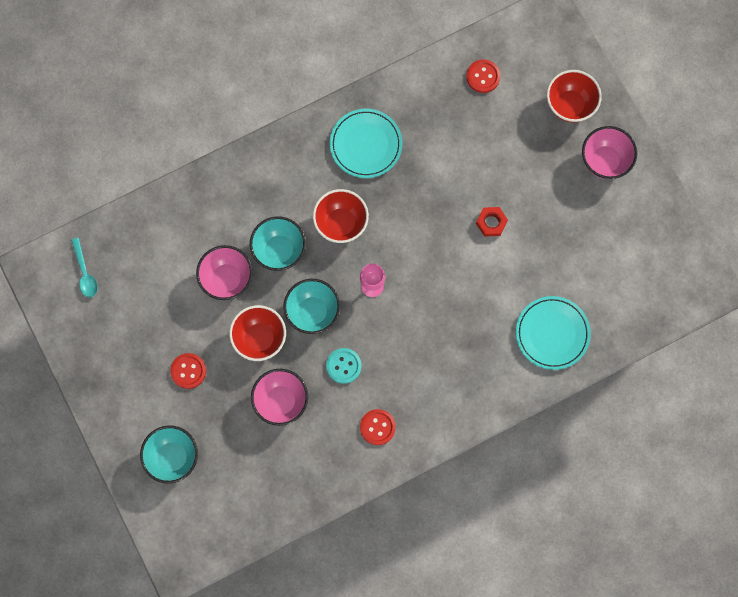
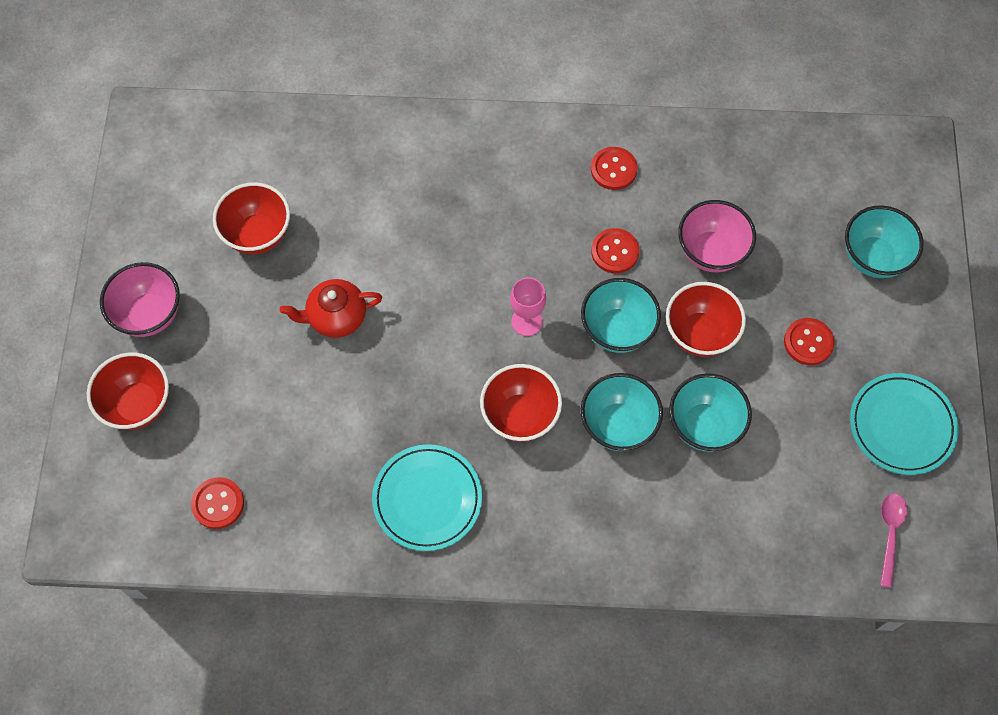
camera: 150 degrees left, 10 degrees down
(85, 273) = (890, 534): turquoise spoon -> pink spoon
(227, 279) = (704, 425): pink bowl -> turquoise bowl
(343, 366) = (615, 252): turquoise button -> red button
(491, 223) = (336, 317): red nut -> red teapot
(552, 333) = (352, 162): turquoise plate -> turquoise plate (901, 425)
(577, 249) = (258, 235): none -> red bowl

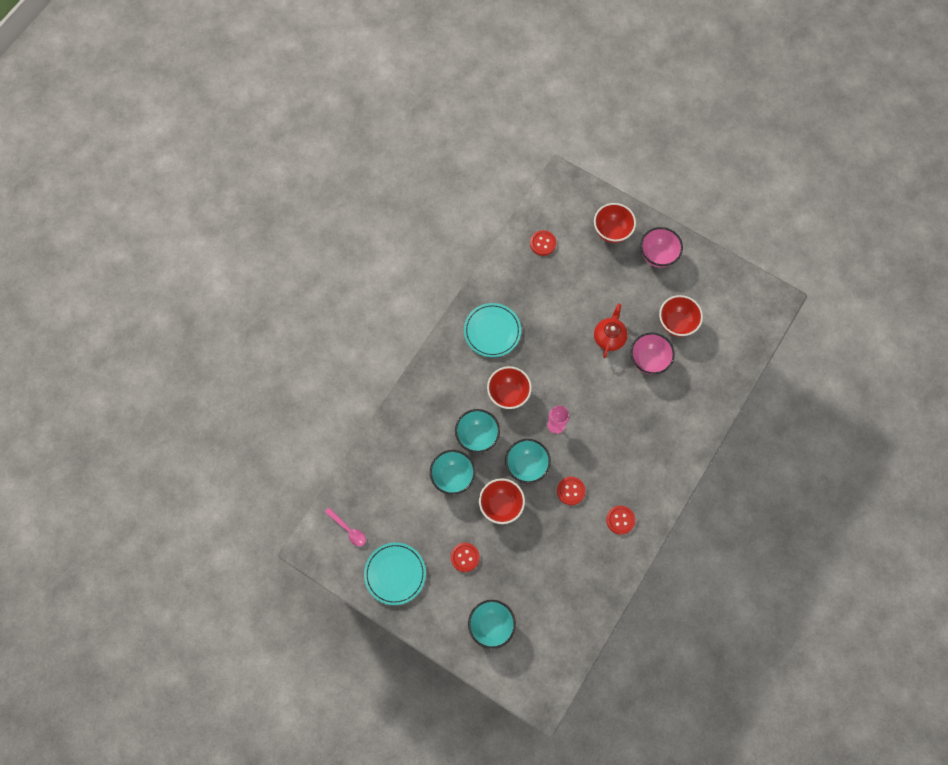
camera: 120 degrees right, 5 degrees up
(711, 252) = (543, 540): pink bowl -> pink bowl (648, 360)

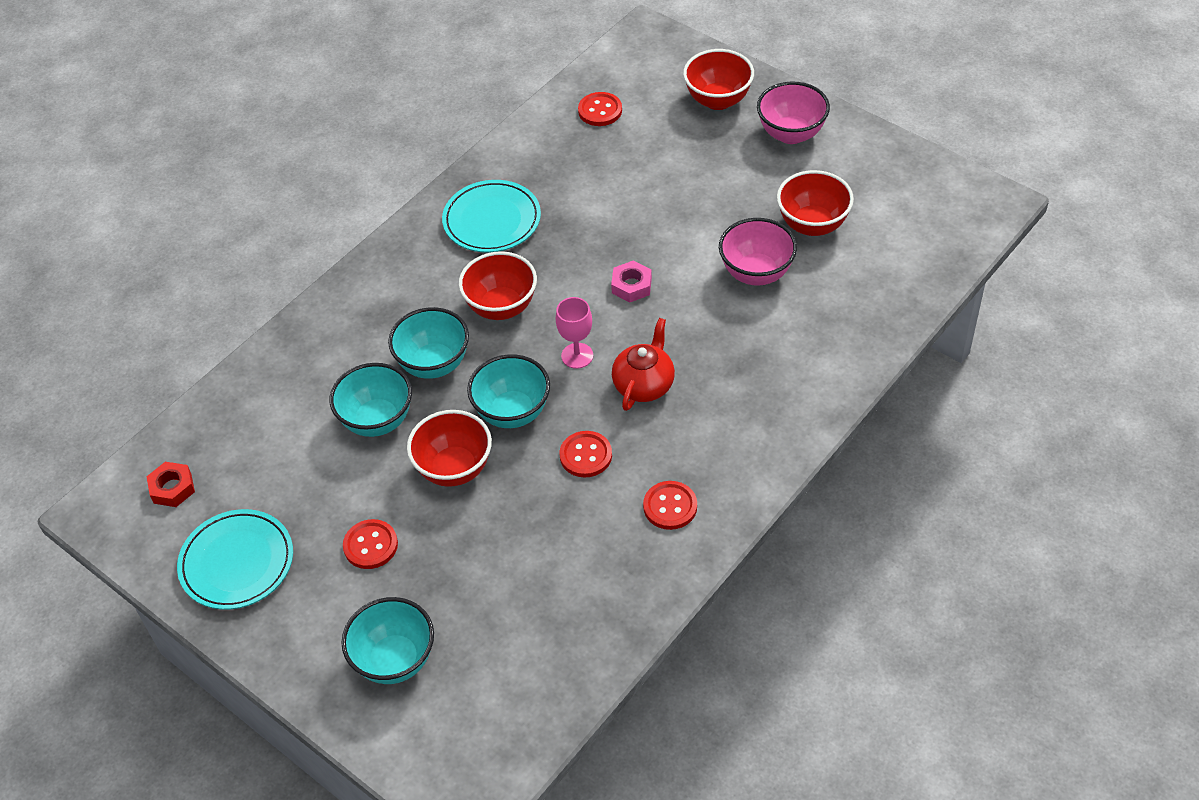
camera: 10 degrees right, 20 degrees down
(348, 530) = (172, 488): pink spoon -> red nut
(579, 373) = (631, 285): none -> pink nut
(609, 337) = (692, 238): red teapot -> red teapot (644, 385)

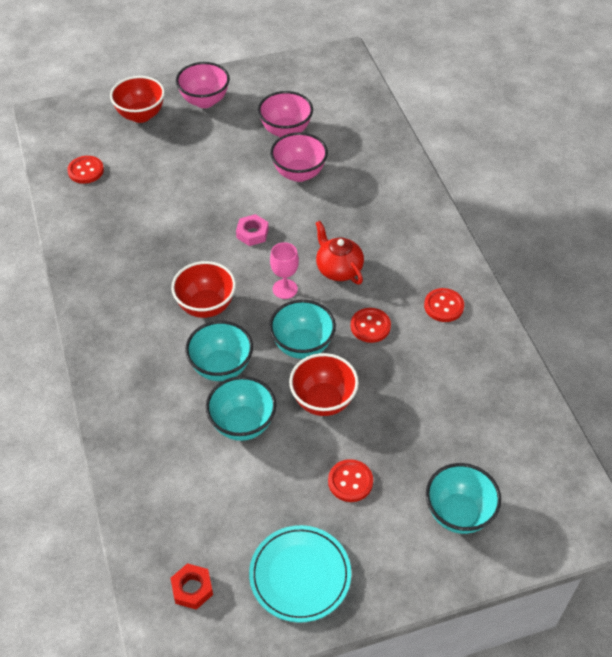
camera: 60 degrees left, 0 degrees up
(492, 220) = (123, 272): turquoise plate -> none
(812, 225) = (285, 131): red bowl -> pink bowl

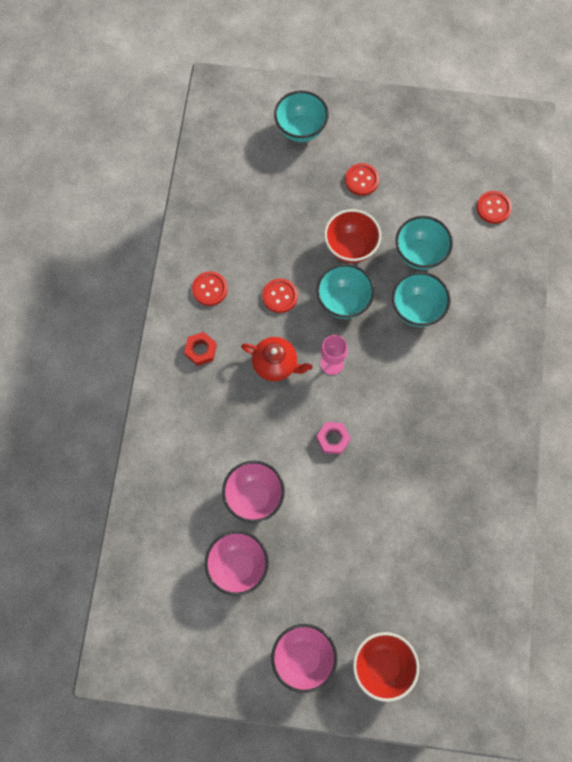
camera: 155 degrees left, 20 degrees up
(86, 171) = (467, 600): red button -> red button (493, 208)
(192, 589) = (498, 155): red nut -> red nut (200, 350)
(206, 306) = (406, 375): red bowl -> none
(300, 575) = (425, 135): turquoise plate -> none
(338, 269) = (275, 364): red teapot -> red teapot turned 60 degrees counterclockwise

